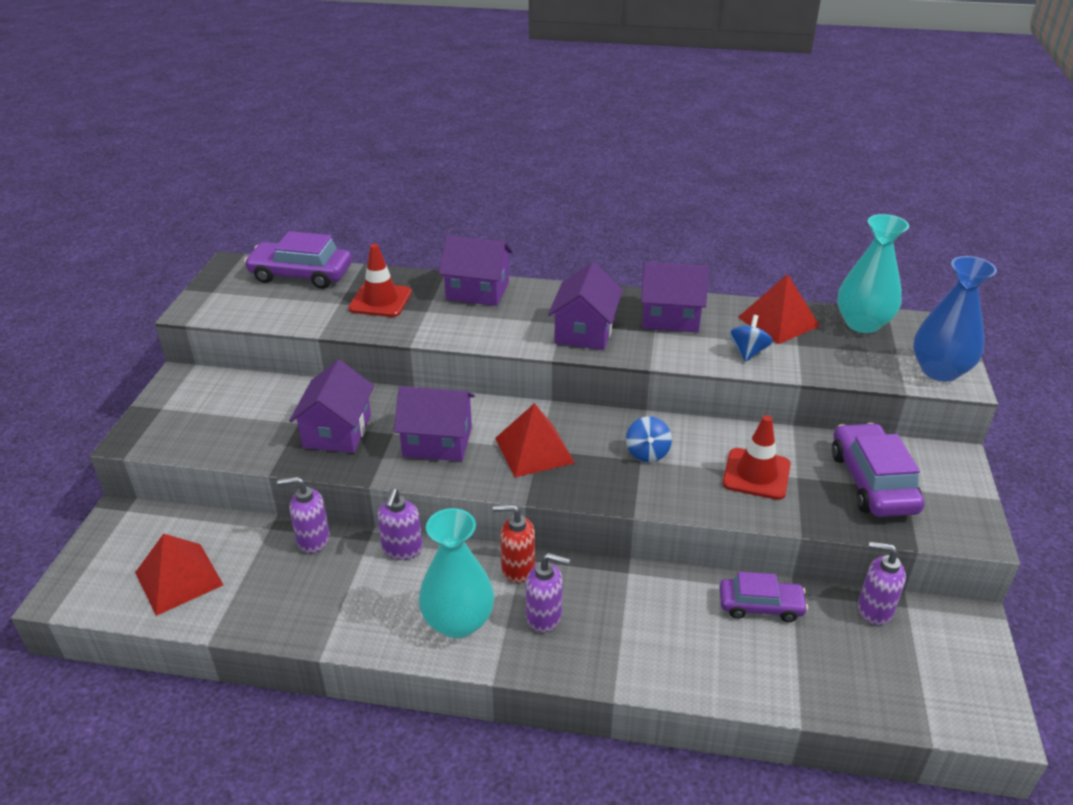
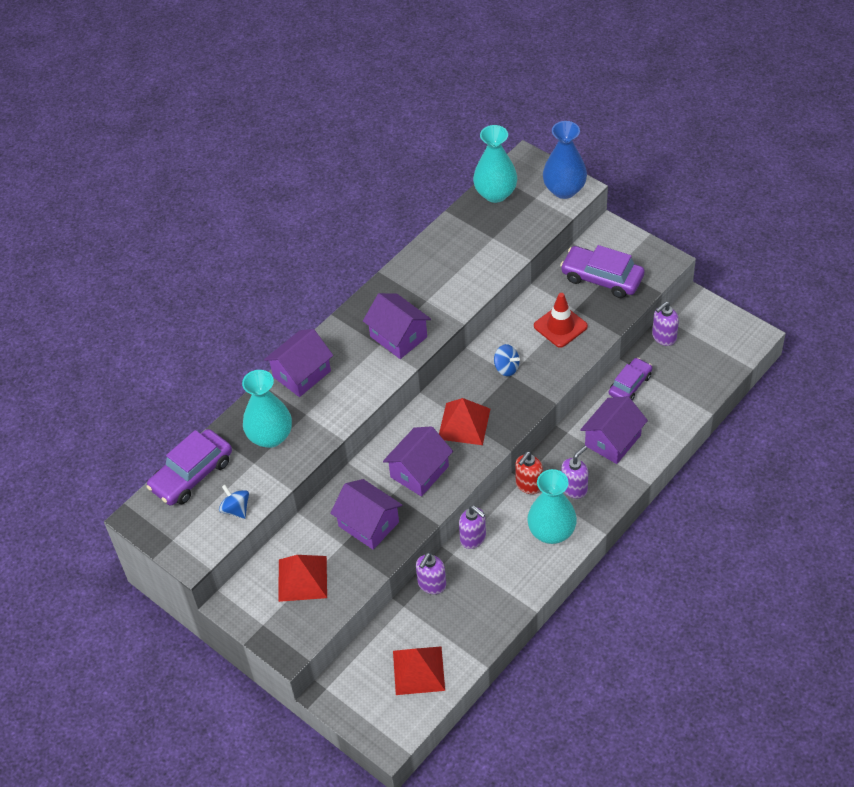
camera: 55 degrees left, 15 degrees up
(380, 300) = (270, 436): red traffic cone -> turquoise vase
(670, 317) = (416, 284): purple house -> purple house (613, 440)
(748, 352) = (482, 266): blue spinning top -> blue spinning top (236, 509)
(778, 321) = (462, 232): red pyramid -> red pyramid (302, 578)

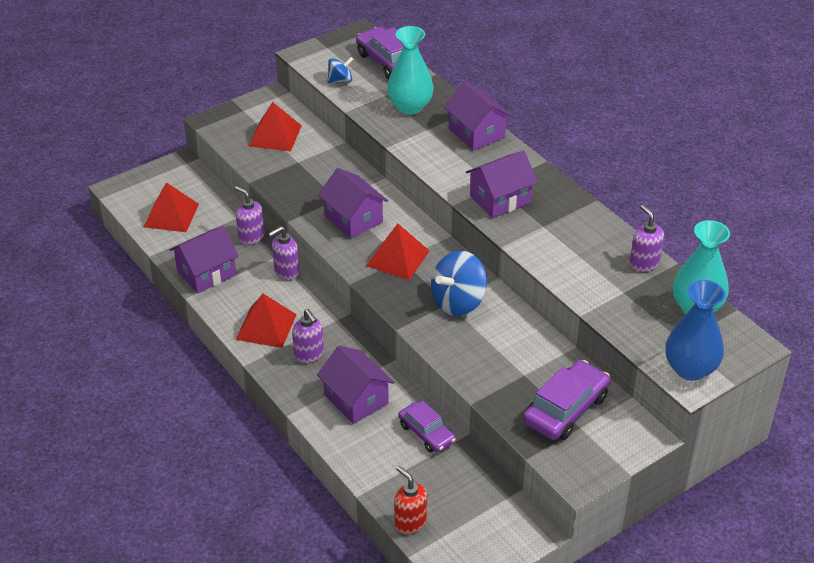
camera: 100 degrees right, 10 degrees down
(368, 524) = (310, 179): purple house -> purple house (206, 273)
(506, 368) = (458, 302): blue spinning top -> blue spinning top, size x1.81
(528, 485) = (329, 322): red soap dispenser -> red soap dispenser (410, 522)
(551, 532) = (266, 326): turquoise vase -> red pyramid
(560, 326) = (502, 356): red traffic cone -> none
(663, 337) = (487, 482): purple soap dispenser -> purple soap dispenser (644, 263)

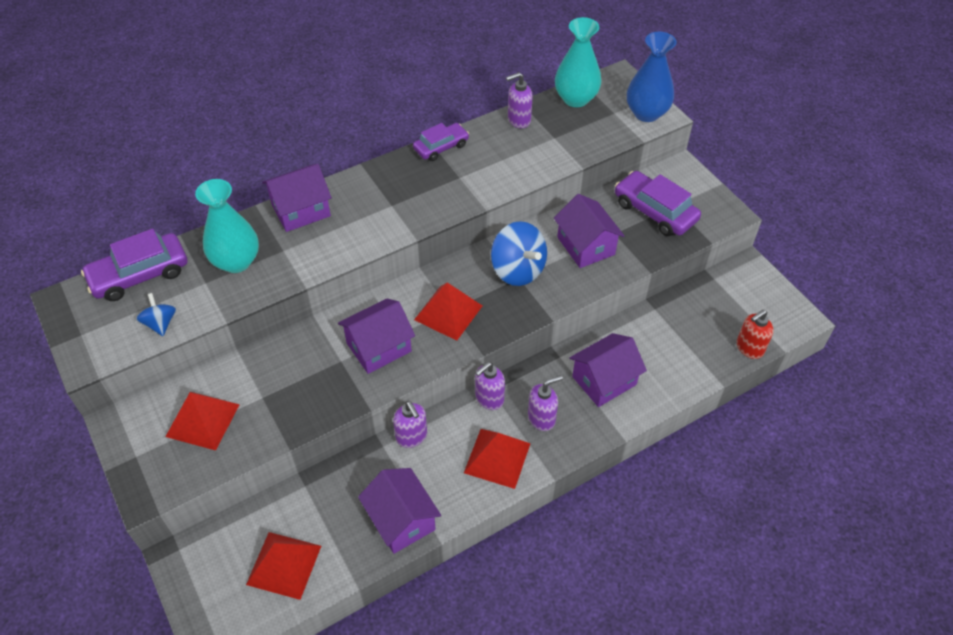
camera: 85 degrees left, 10 degrees up
(251, 237) = (345, 472): purple soap dispenser -> purple soap dispenser (489, 399)
(426, 433) = (646, 328): purple car -> purple car (441, 147)
(500, 199) = (414, 203): purple house -> purple house (585, 246)

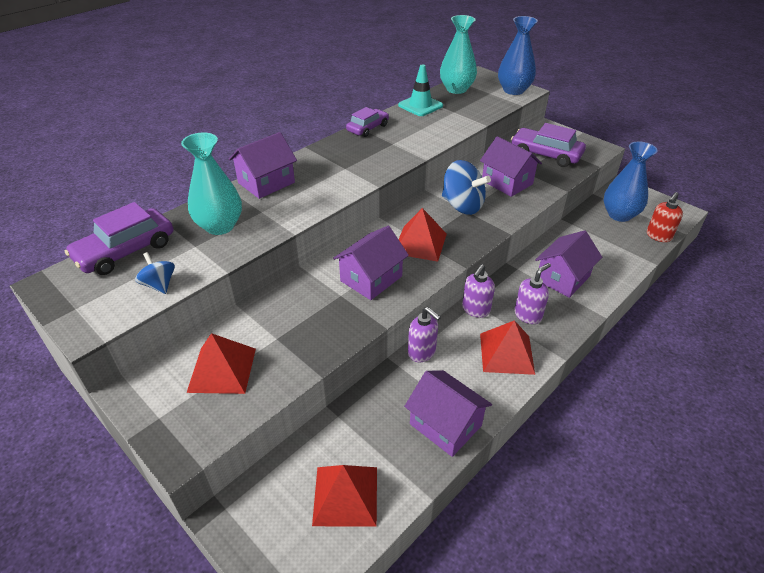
camera: 15 degrees left, 10 degrees down
(518, 120) = (420, 105): purple soap dispenser -> turquoise traffic cone
(719, 308) = (619, 215): none -> blue vase

